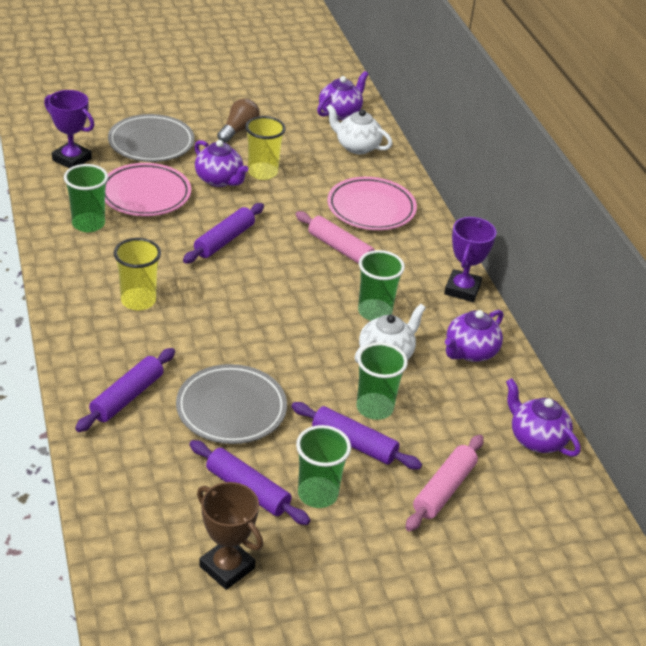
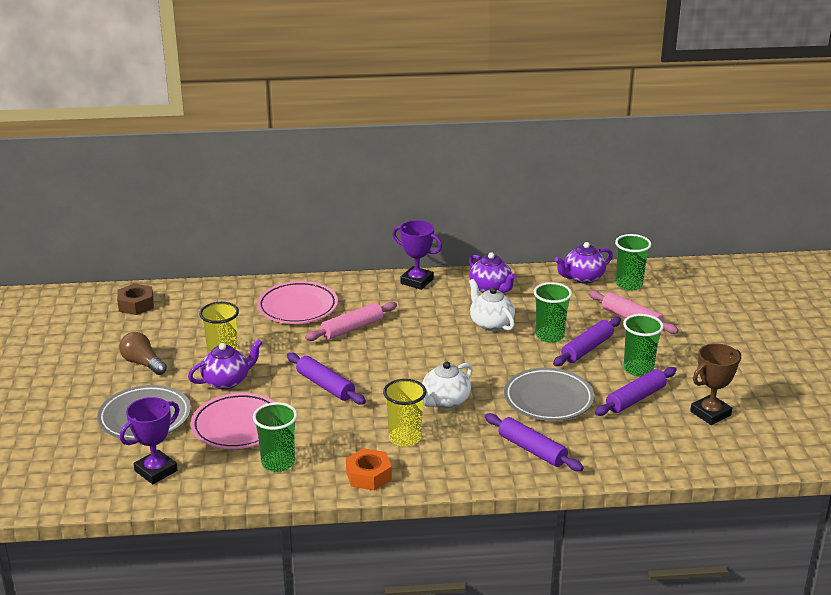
camera: 75 degrees left, 10 degrees down
(72, 281) = (368, 475): none -> orange nut
(340, 113) = (136, 305): purple teapot -> brown nut
(356, 146) = (198, 303): white teapot -> white teapot (445, 401)
(374, 312) = (438, 322): green cup -> green cup (629, 284)

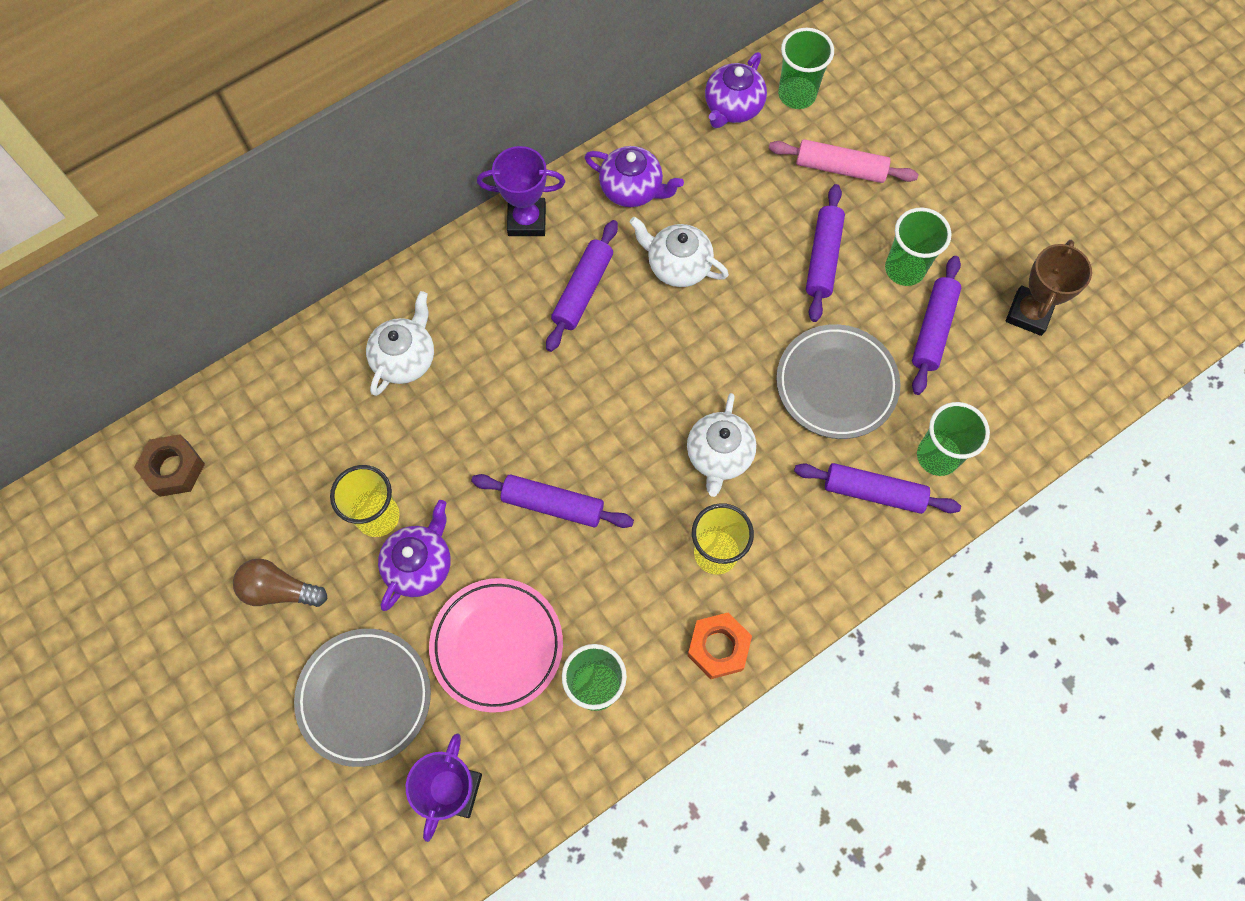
camera: 30 degrees left, 40 degrees up
(297, 307) = (405, 358): pink plate -> white teapot
(352, 328) = (508, 367): pink rolling pin -> none
(424, 315) = (583, 290): none -> purple rolling pin
(550, 336) = (764, 254): green cup -> green cup (937, 456)

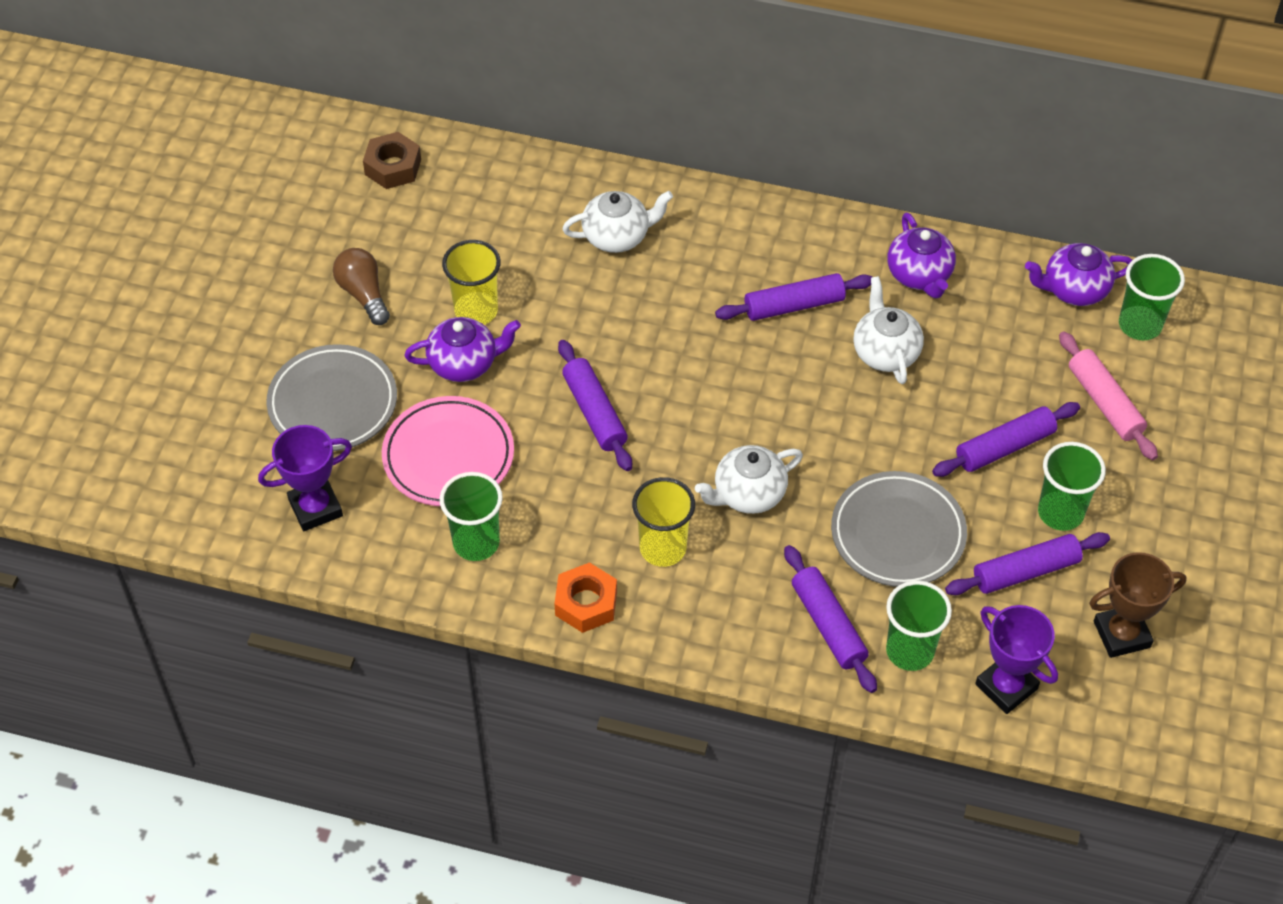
camera: 50 degrees right, 15 degrees down
(527, 220) = (815, 227): purple trophy -> purple trophy (1006, 686)

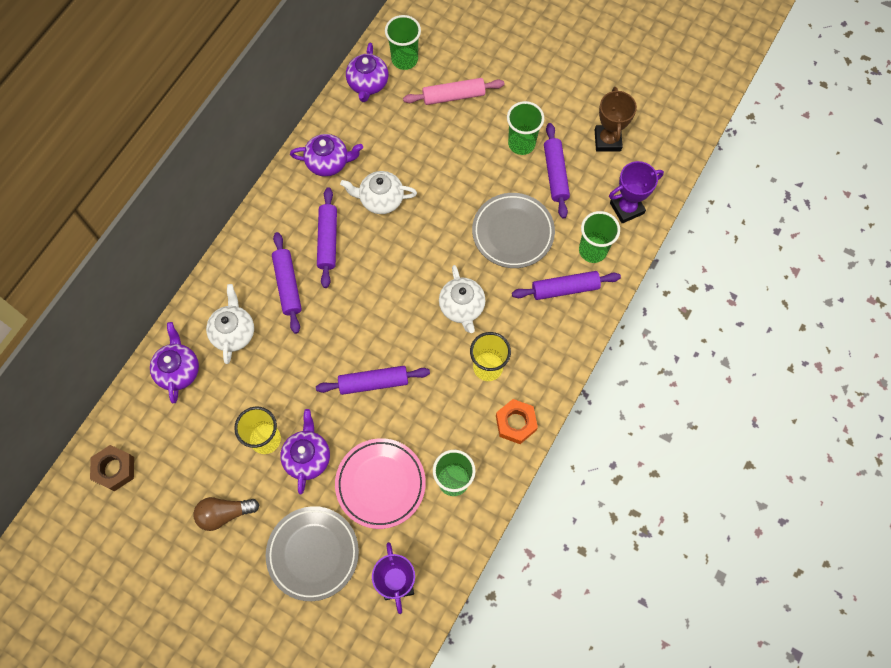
camera: 75 degrees left, 15 degrees up
(545, 193) = (178, 370): none -> purple teapot
(1004, 447) = (469, 157): purple rolling pin -> purple rolling pin (288, 285)

